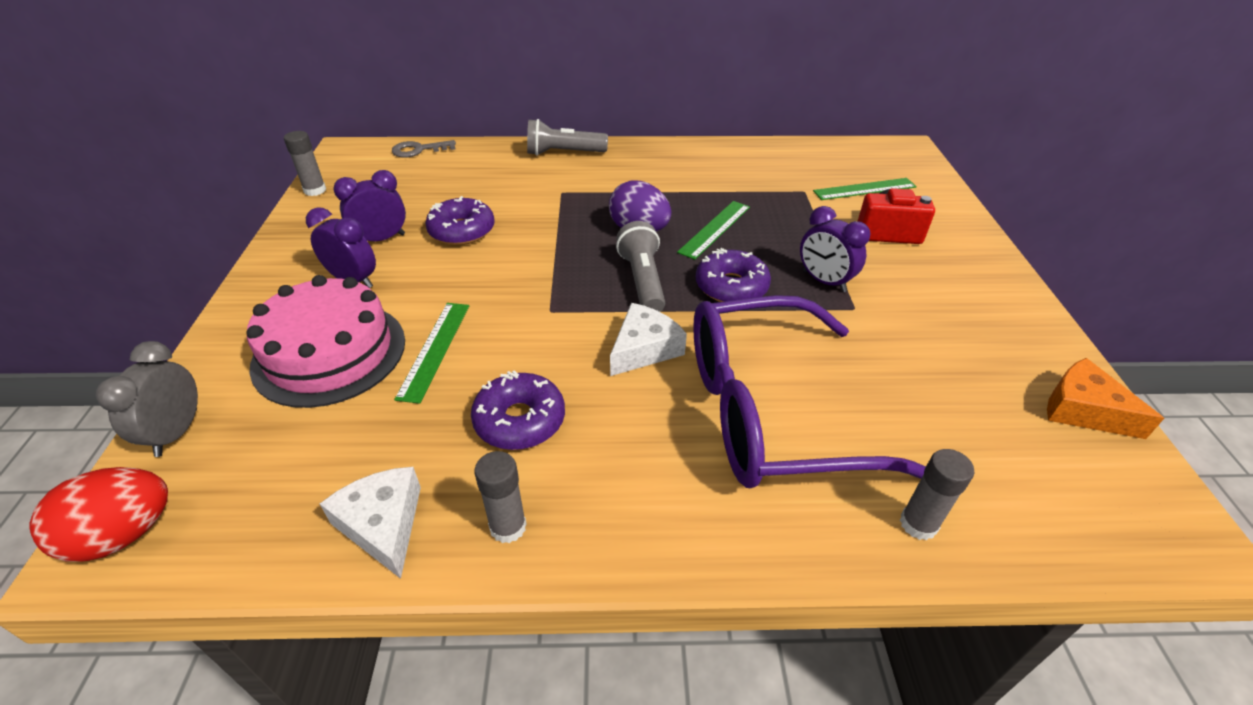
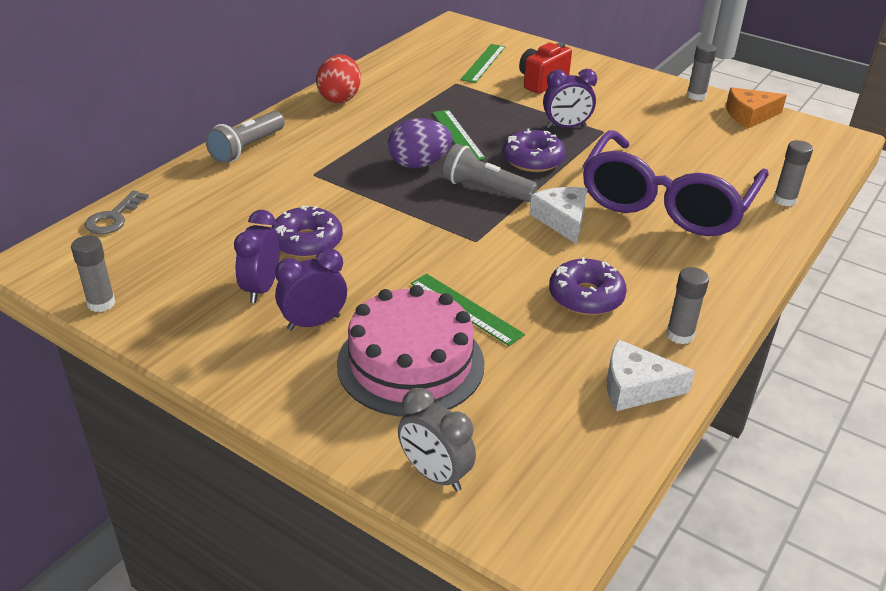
camera: 55 degrees left, 5 degrees down
(124, 535) = (540, 524): red egg -> red egg (340, 98)
(1048, 345) = (696, 96): none -> grey glue stick

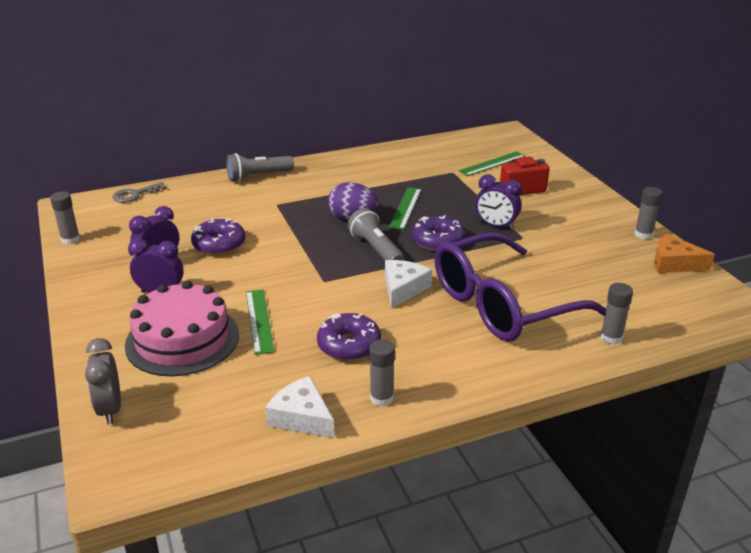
camera: 35 degrees right, 5 degrees down
(340, 98) = (357, 161): red egg -> none

